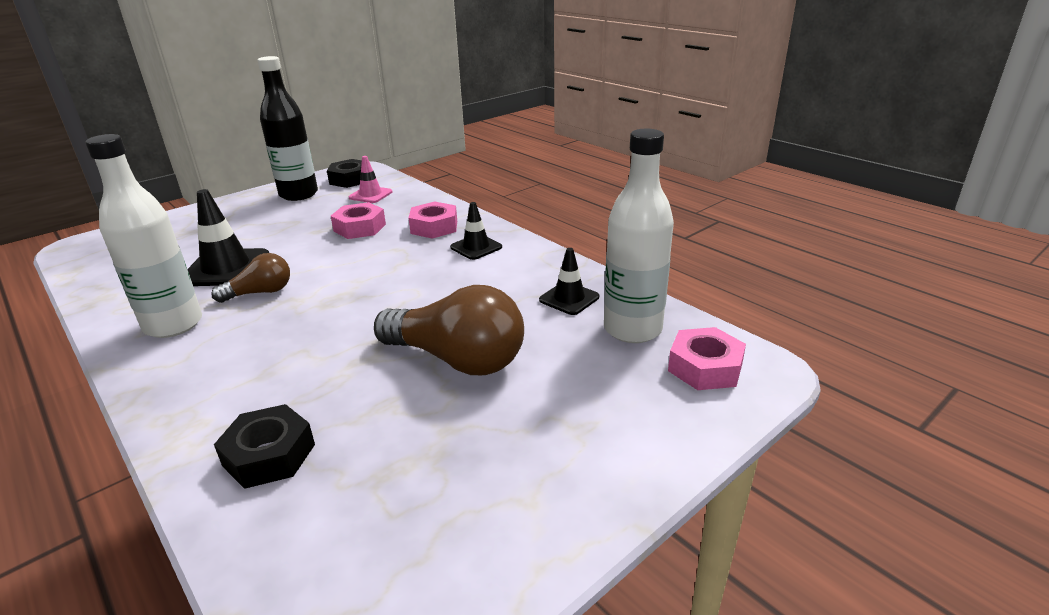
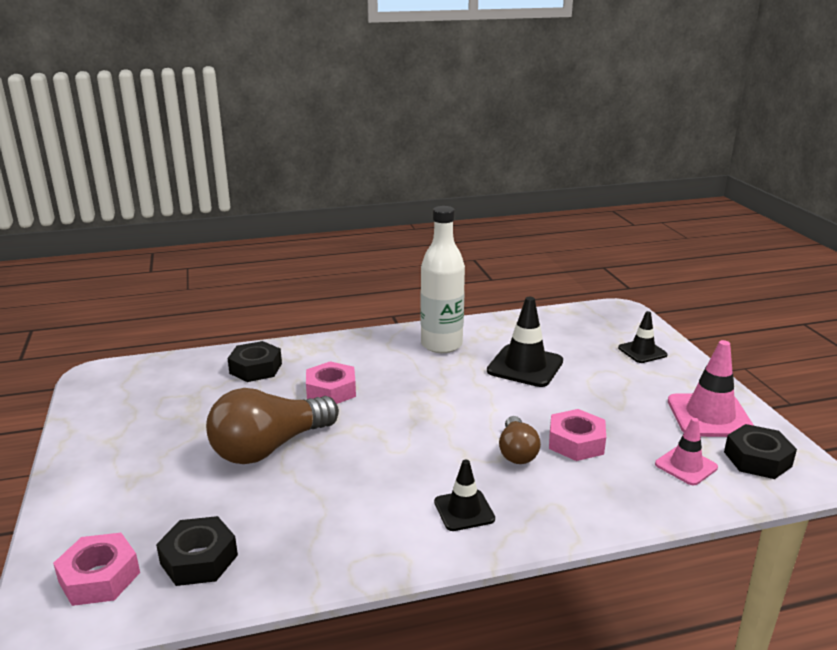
camera: 115 degrees right, 5 degrees down
(260, 292) = (464, 378): brown light bulb -> brown light bulb (517, 452)
(298, 194) = (709, 416): black bottle -> pink traffic cone
(434, 227) = (545, 493): pink nut -> pink nut (331, 390)
(569, 298) = (292, 539): black traffic cone -> black traffic cone (642, 351)
(632, 329) = (199, 559): white bottle -> black nut

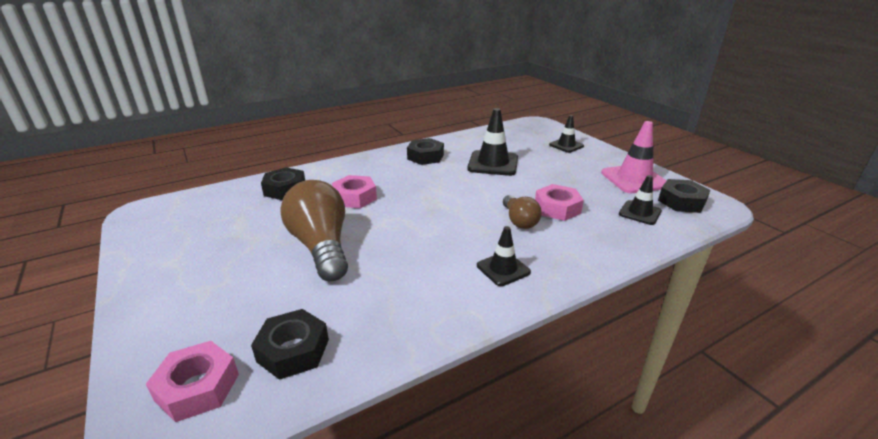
camera: 15 degrees left, 5 degrees up
(269, 447) = (321, 246): brown light bulb -> brown light bulb turned 120 degrees clockwise
(441, 345) = (425, 157): white bottle -> black nut
(686, 466) = (639, 213): pink traffic cone -> black traffic cone

